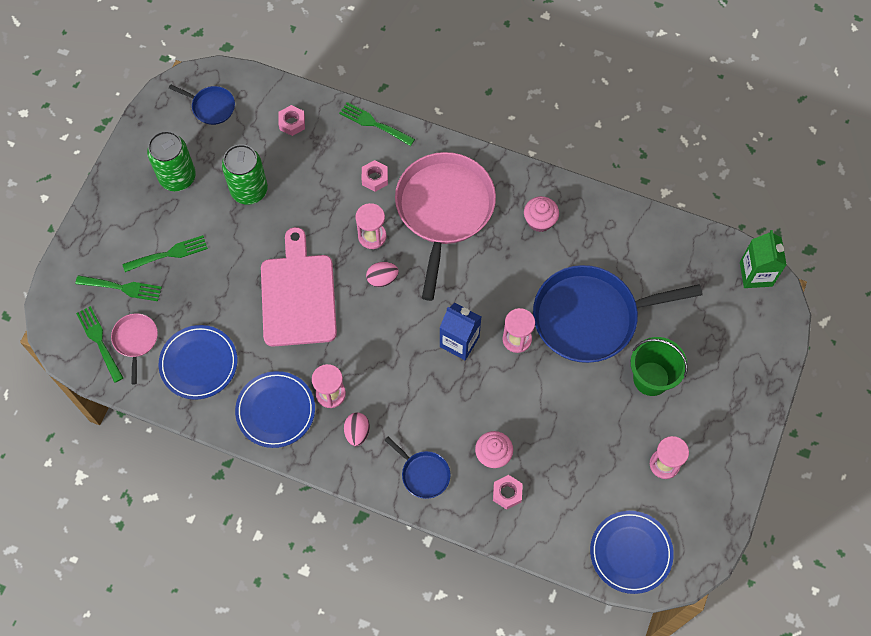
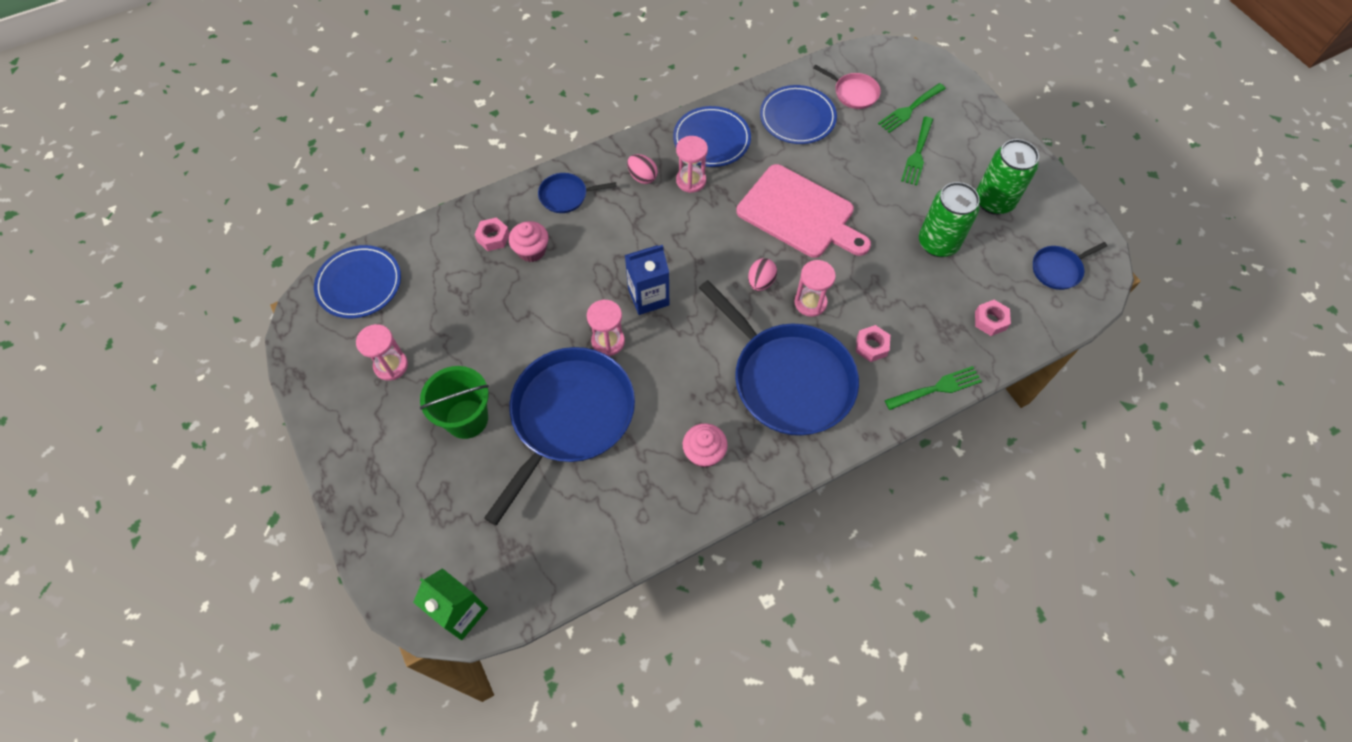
camera: 130 degrees right, 5 degrees down
(99, 341) = (873, 72): green fork -> none
(444, 209) = (788, 379): pink pan -> blue pan

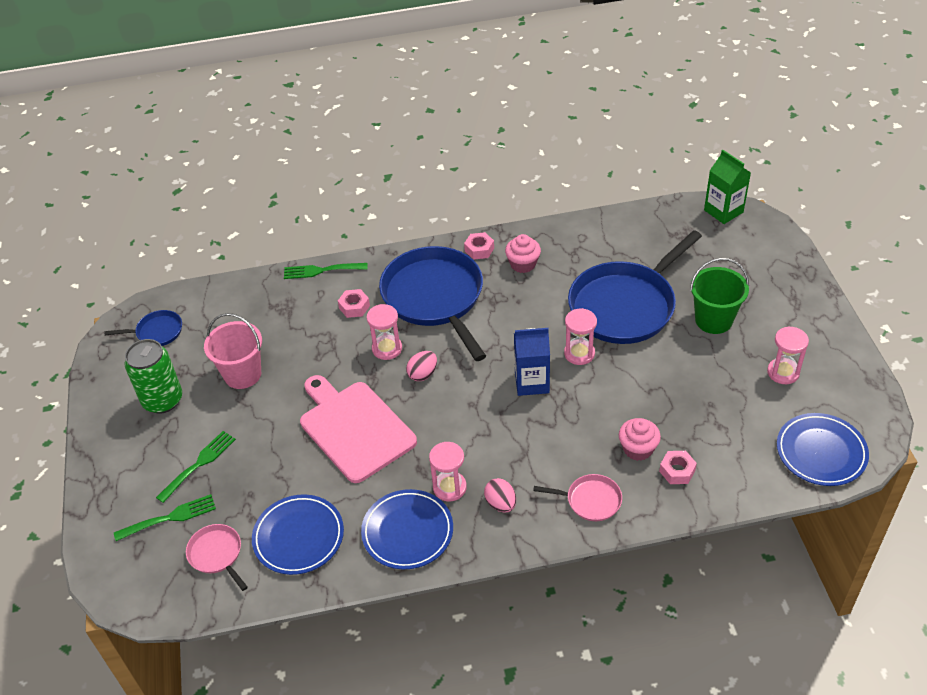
camera: 160 degrees left, 15 degrees down
(566, 196) = (590, 500): blue pan -> pink pan
(938, 243) = (242, 374): green can -> pink bucket
(990, 321) = (245, 306): pink nut -> pink nut (479, 249)

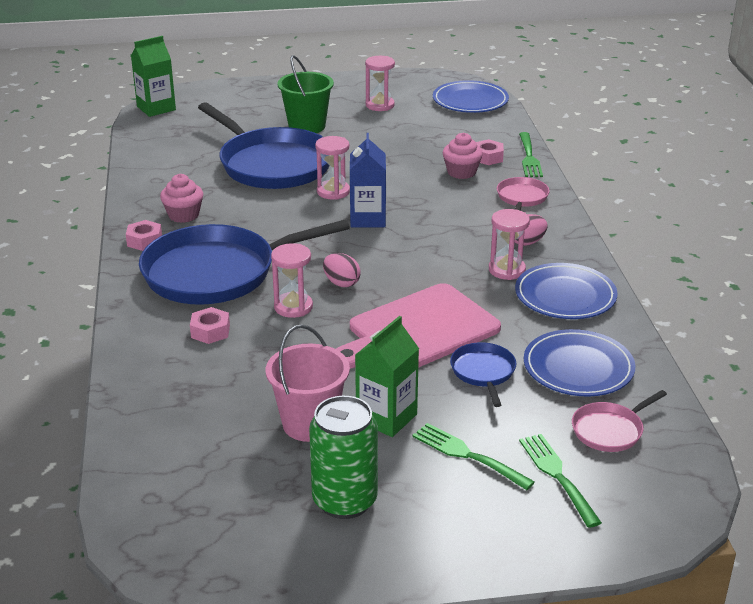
camera: 90 degrees left, 15 degrees down
(157, 332) = (195, 520): blue pan -> blue pan (483, 372)
(245, 415) = (386, 418): none -> green carton
(321, 270) = (126, 359): green fork -> green fork (529, 157)

